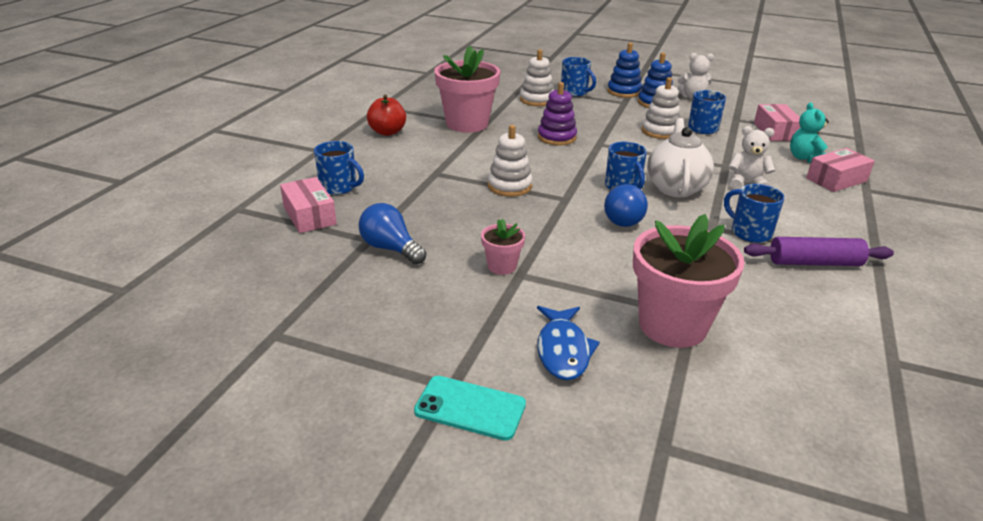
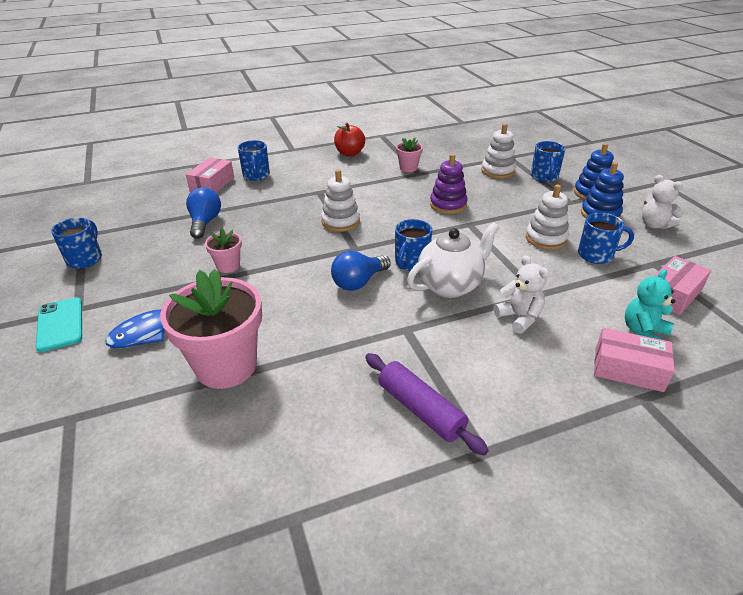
camera: 50 degrees right, 5 degrees up
(467, 124) = (408, 168): pink flower pot -> pink flower pot, size x0.48
(749, 232) = (426, 352): blue mug -> blue mug (85, 259)

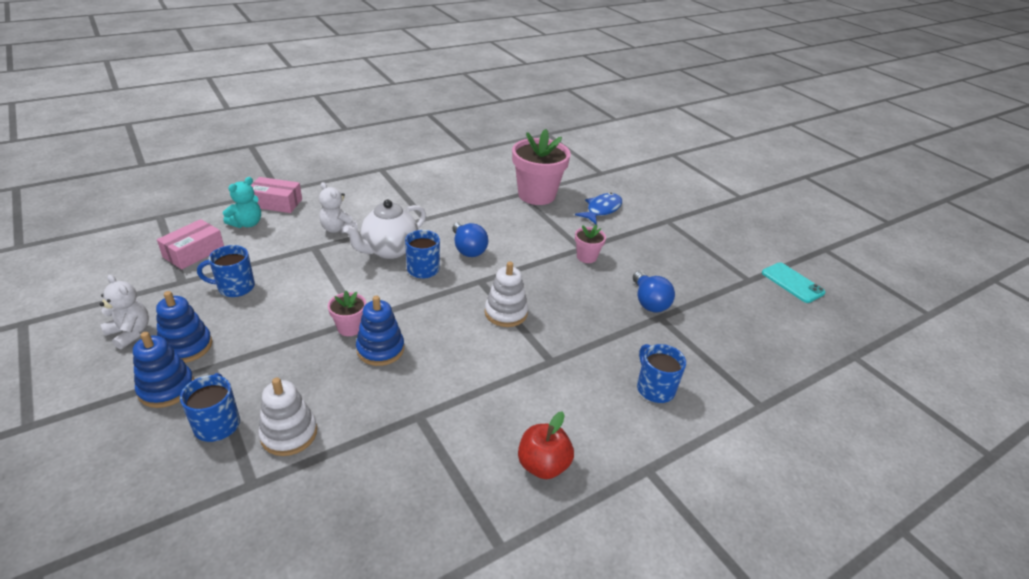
camera: 165 degrees right, 0 degrees up
(60, 324) = (665, 211): turquoise phone -> turquoise phone (792, 283)
(85, 259) = (713, 257): blue mug -> none
(212, 184) = (697, 364): pink box -> none
(359, 282) = (468, 249): blue light bulb -> blue light bulb turned 120 degrees clockwise
(408, 168) = (436, 428): pink flower pot -> pink flower pot (350, 328)
(421, 410) = (414, 181): purple rolling pin -> none
(448, 204) = (380, 349): purple stacking toy -> blue stacking toy
(546, 238) = (278, 304): white stacking toy -> none

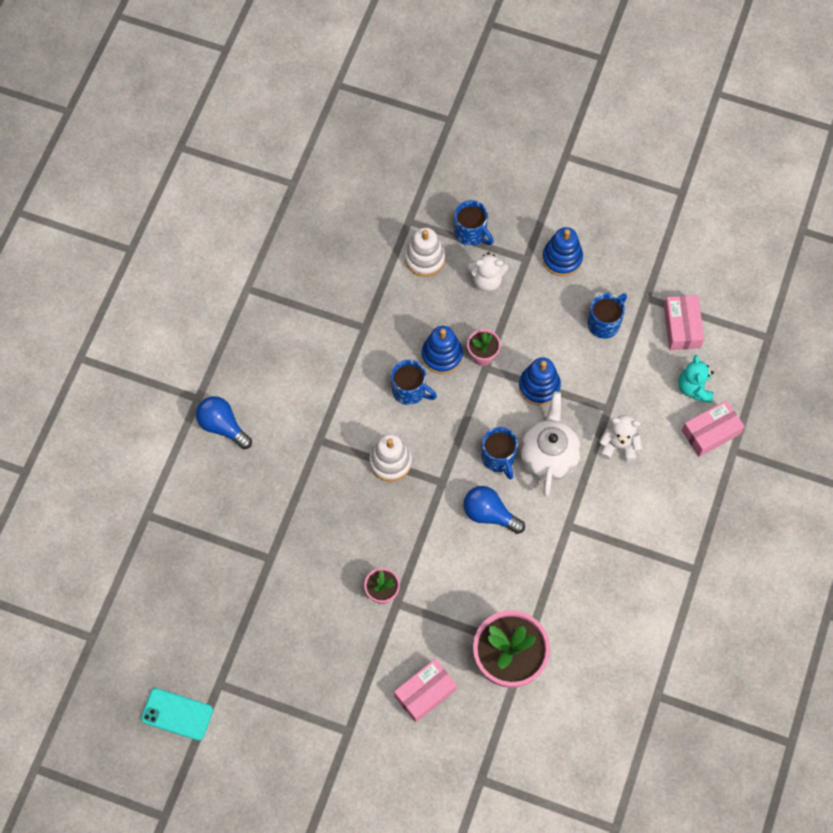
camera: 145 degrees right, 30 degrees up
(130, 333) = (609, 238): white teddy bear -> white teddy bear (487, 280)
(166, 388) = (530, 228): blue stacking toy -> blue stacking toy (539, 386)
(543, 465) = (262, 352): red apple -> none
(602, 209) = (425, 693): blue fish -> pink box
(649, 302) = (290, 571): blue light bulb -> blue light bulb (222, 426)
(654, 388) = (230, 472): blue mug -> blue mug (410, 391)

